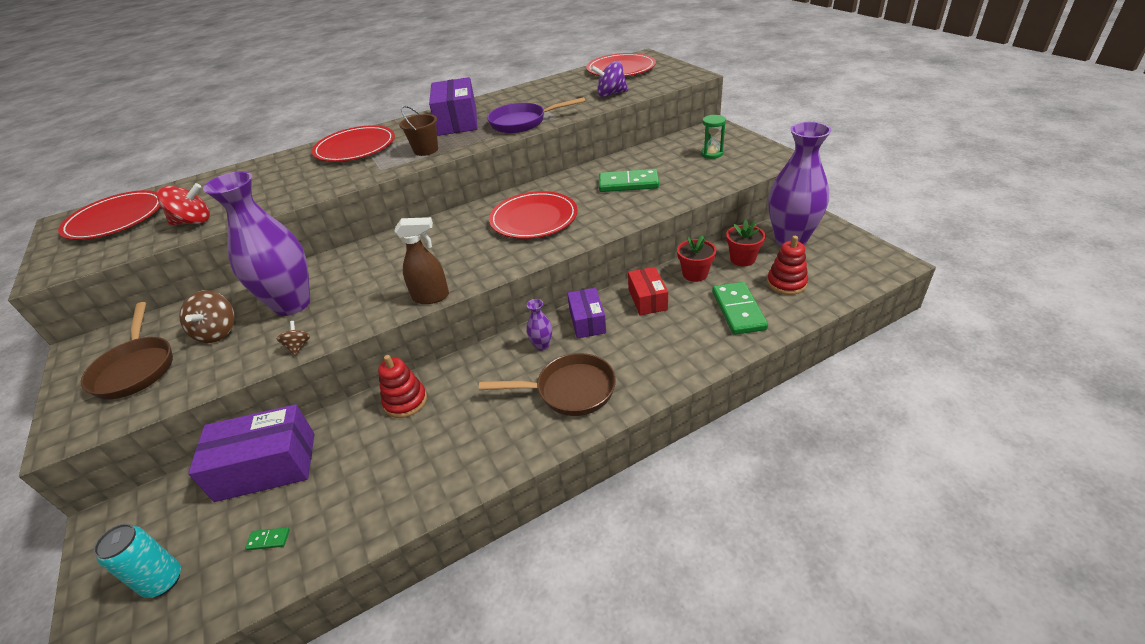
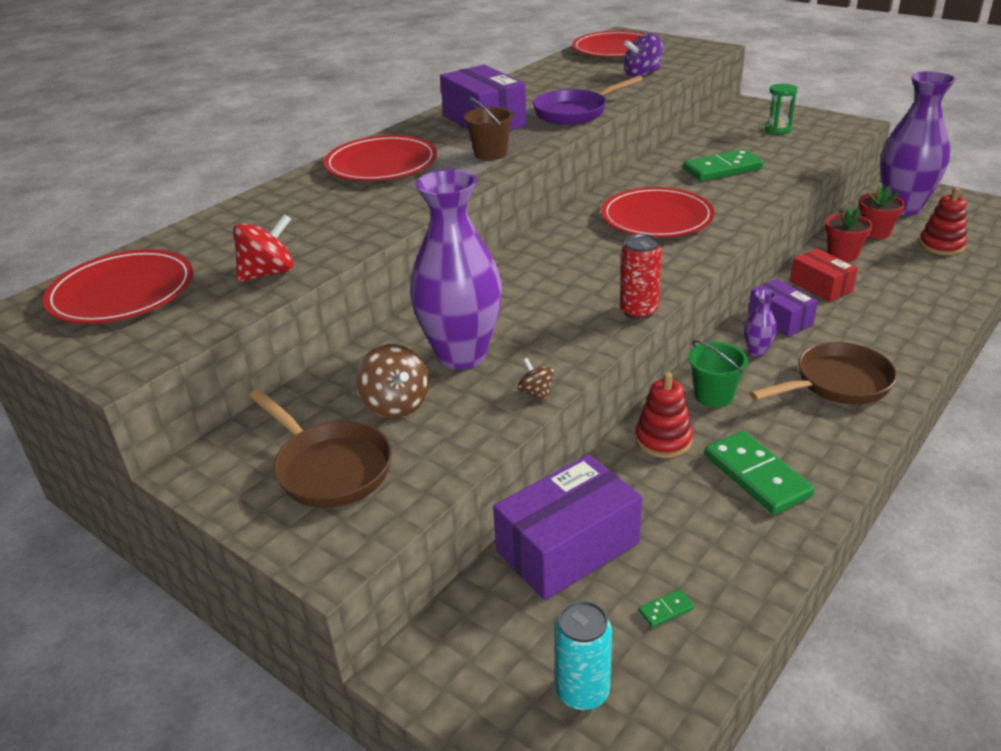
camera: 25 degrees left, 5 degrees down
(431, 297) = (638, 311): brown spray bottle -> red can
(474, 375) = (713, 395): none -> green bucket
(738, 310) = (922, 277): green domino -> green domino (756, 475)

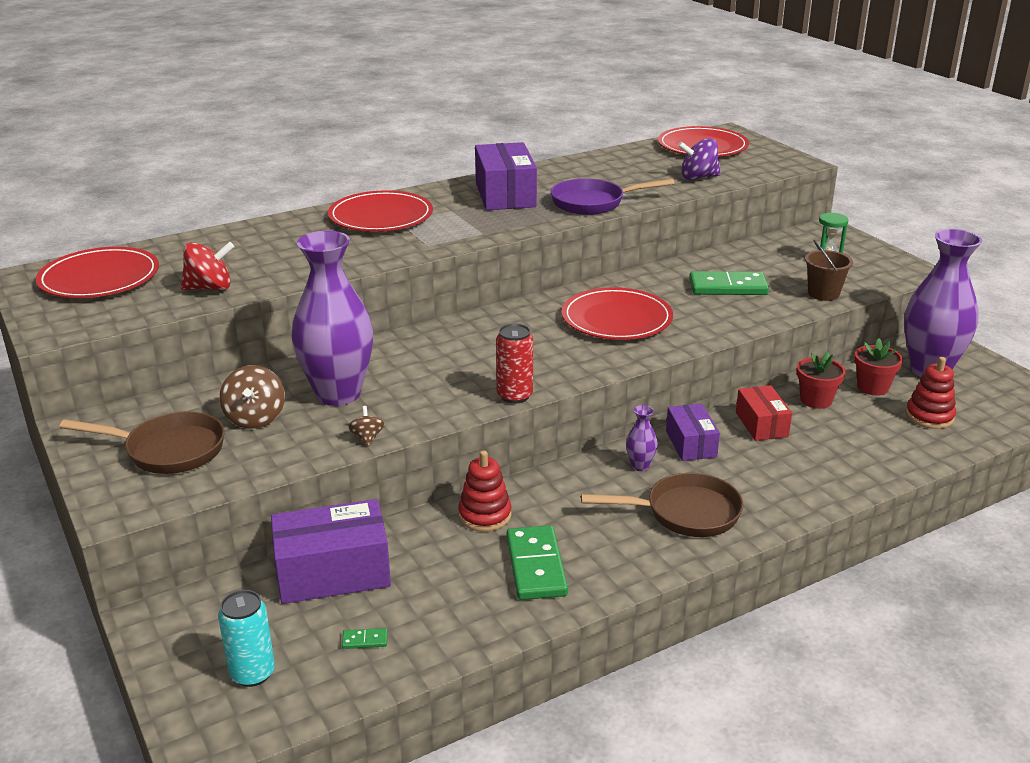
camera: 20 degrees right, 5 degrees down
(329, 467) = (168, 450): brown pan -> brown pan turned 60 degrees counterclockwise
(490, 154) = (478, 226): brown bucket -> brown bucket (823, 293)
(713, 395) = (563, 492): green bucket -> none

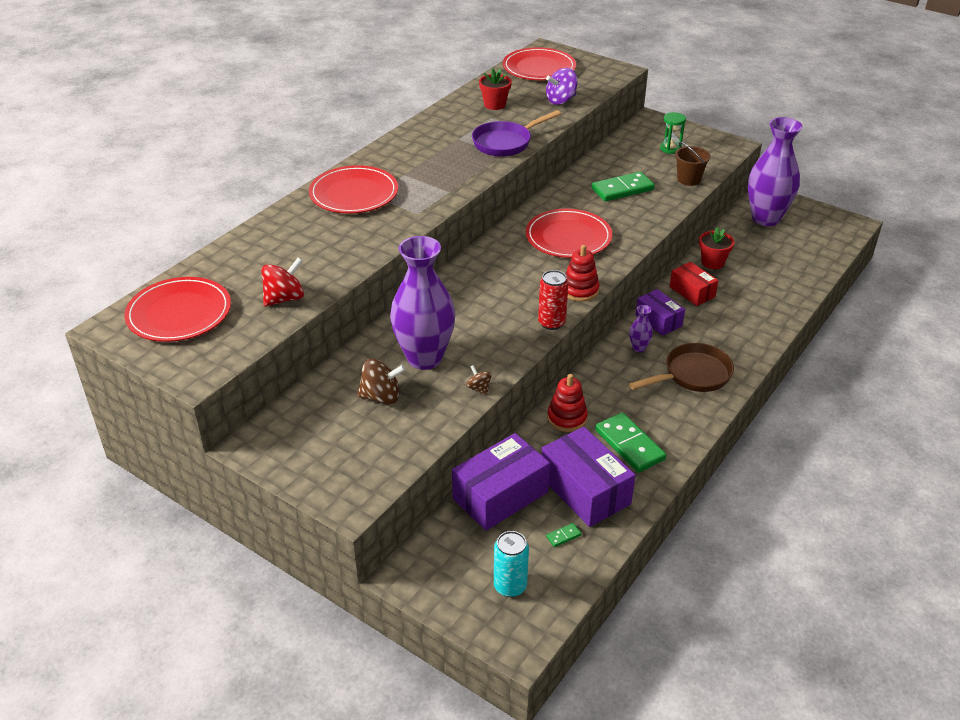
camera: 25 degrees left, 10 degrees up
(168, 450) = (341, 444): brown pan -> none
(255, 418) = (381, 397): brown spinning top -> brown spinning top turned 60 degrees counterclockwise
(505, 195) = (432, 149): purple box -> purple box (585, 490)
(873, 387) = (740, 242): red flower pot -> red flower pot (495, 104)
(929, 416) = (788, 256): red stacking toy -> red stacking toy (580, 290)

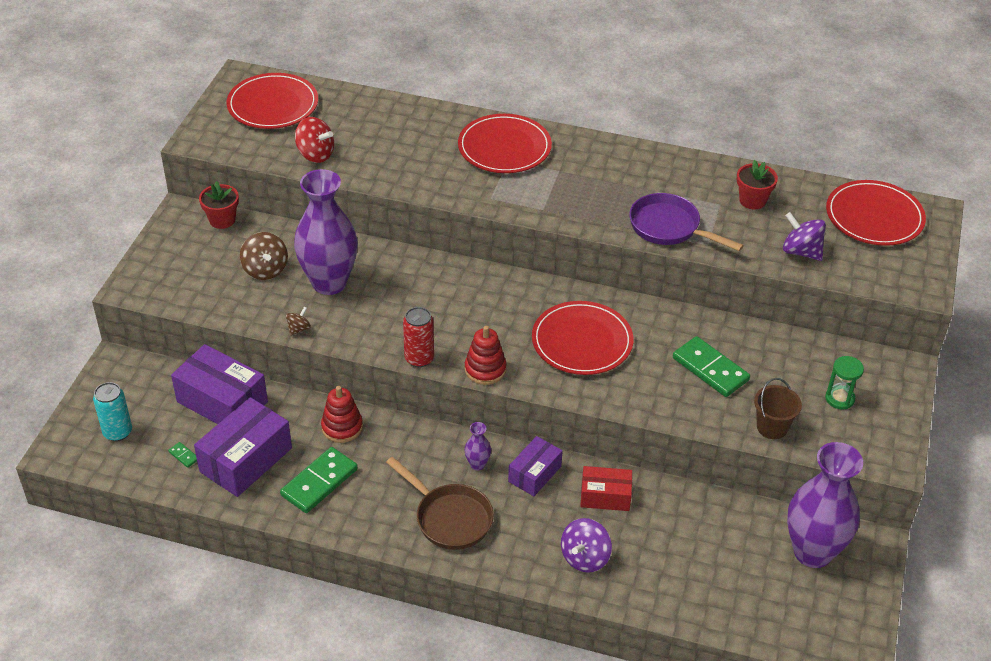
camera: 70 degrees right, 5 degrees up
(692, 292) = (605, 496): red box -> red box turned 60 degrees clockwise
(712, 262) = (677, 508): red flower pot -> red flower pot (222, 220)
(750, 315) = (585, 558): none -> purple spinning top

